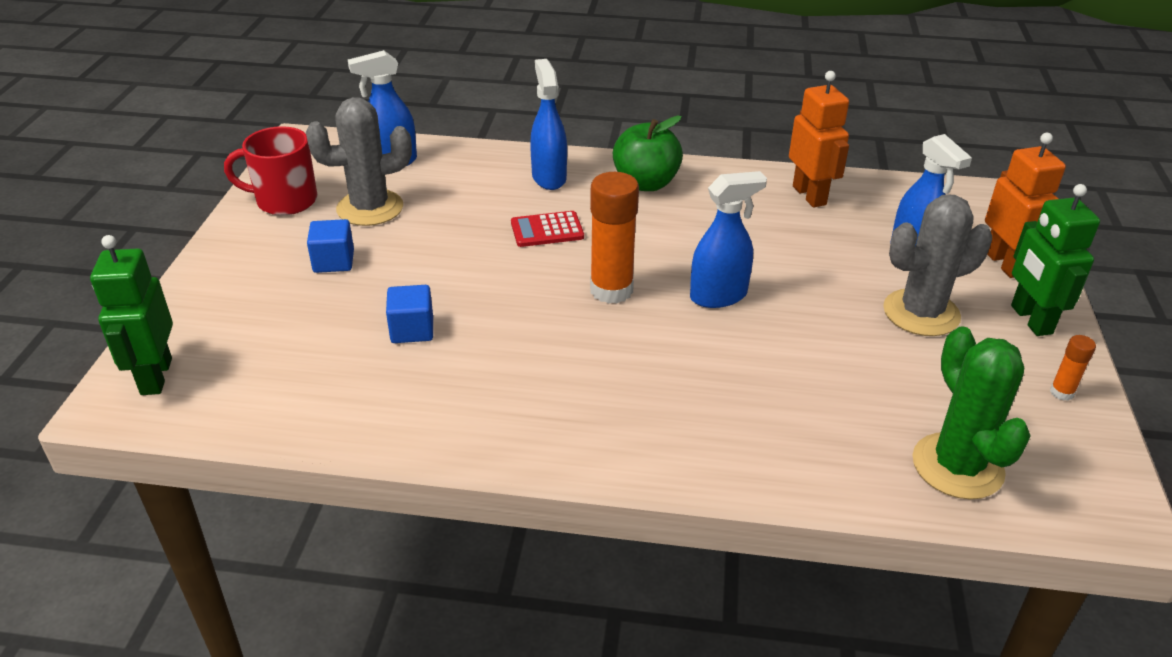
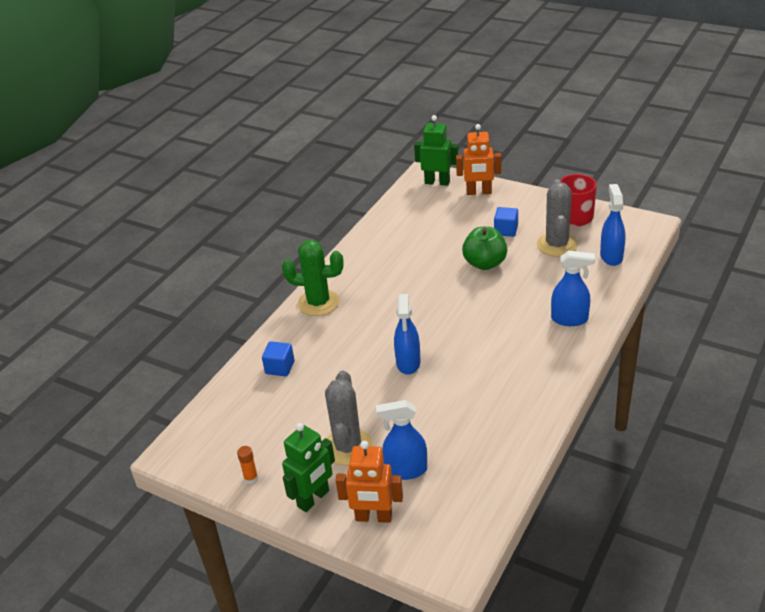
camera: 115 degrees right, 0 degrees up
(412, 330) = (434, 251): blue cube -> blue cube (280, 367)
(547, 230) = (506, 308): red calculator -> none
(611, 290) = (434, 322): orange glue stick -> none
(646, 183) = (547, 362): green apple -> green apple (485, 263)
(809, 195) = (501, 443): orange robot -> orange robot (479, 192)
(957, 466) = (234, 409): green cactus -> green cactus (318, 303)
(1030, 320) = (313, 499): green robot -> green robot turned 120 degrees clockwise

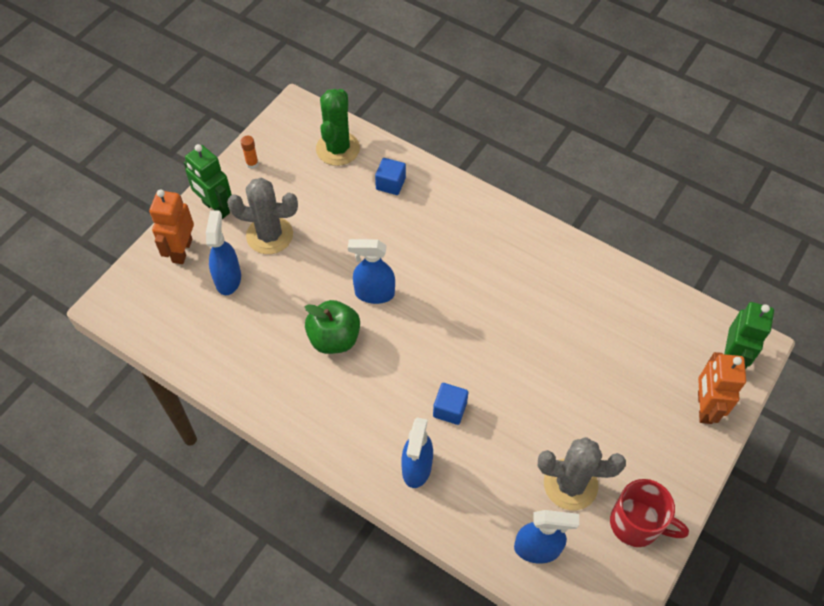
camera: 90 degrees right, 20 degrees up
(318, 303) = (488, 218): green cactus -> green cactus (338, 149)
(485, 263) = (539, 391): green apple -> green apple (334, 338)
(506, 230) = (609, 427): blue cube -> blue cube (450, 409)

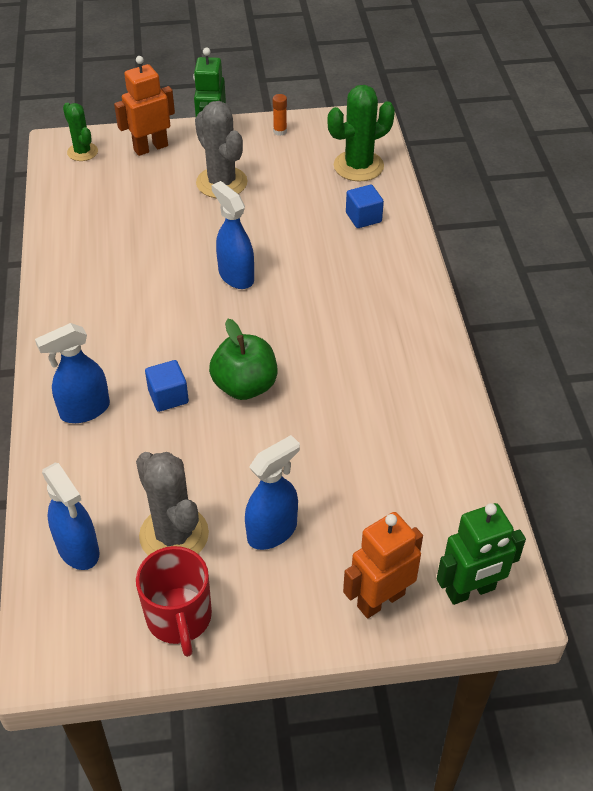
camera: 50 degrees right, 10 degrees down
(137, 296) = (82, 152): none -> green cactus
(228, 279) = (152, 187): blue spray bottle -> blue spray bottle (272, 531)
(334, 338) = (162, 280): green apple -> green apple (245, 386)

